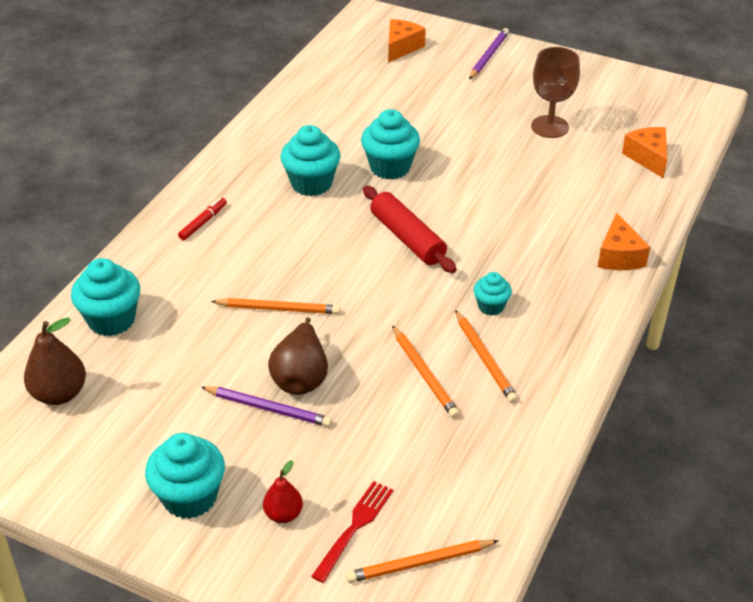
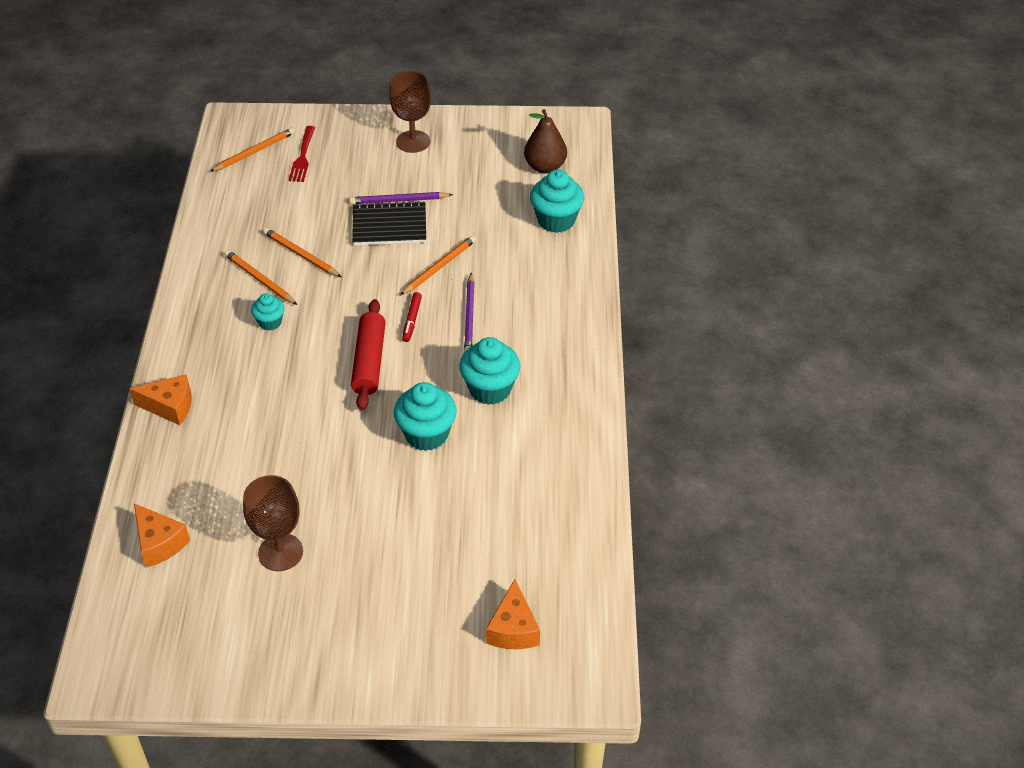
camera: 155 degrees right, 5 degrees up
(190, 497) = (413, 142): turquoise cupcake -> brown goblet
(203, 222) = (556, 318): red marker -> red marker (412, 320)
(278, 308) = (439, 267): orange pencil -> orange pencil turned 150 degrees clockwise
(283, 514) = (350, 150): red pear -> none
(301, 377) = (389, 226): brown pear -> black notebook
(407, 238) = (369, 361): red rolling pin -> red rolling pin turned 60 degrees clockwise
(488, 56) = (397, 655): purple pencil -> purple pencil (470, 316)
(619, 256) = (170, 406): orange cheese -> orange cheese turned 120 degrees clockwise

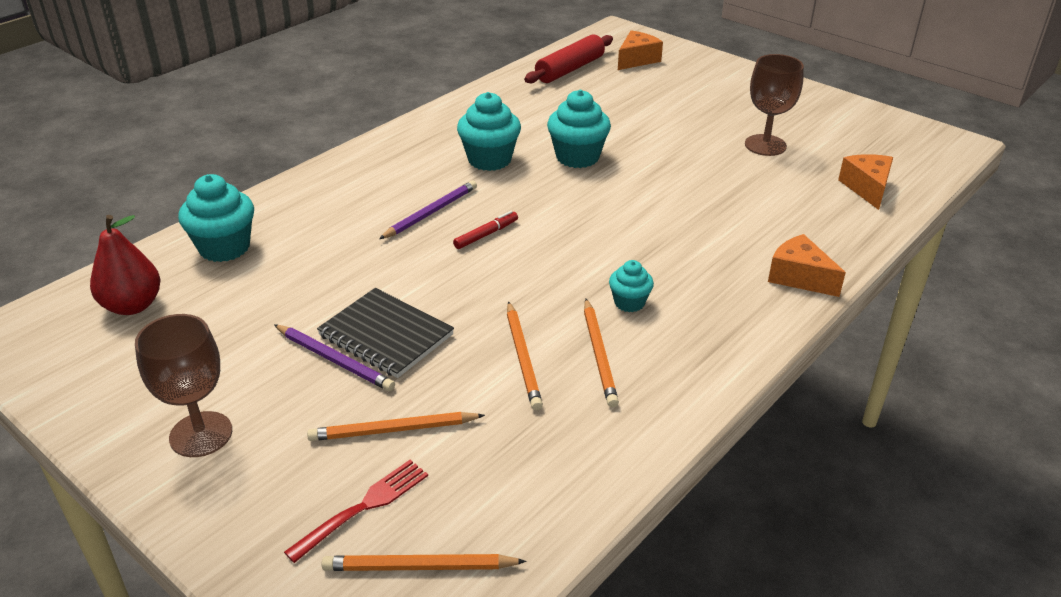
camera: 140 degrees left, 10 degrees down
(369, 361) = (566, 223): red rolling pin -> red rolling pin (570, 69)
(439, 267) = (397, 265): orange pencil -> orange pencil (393, 430)
(545, 167) = (132, 306): brown pear -> red pear

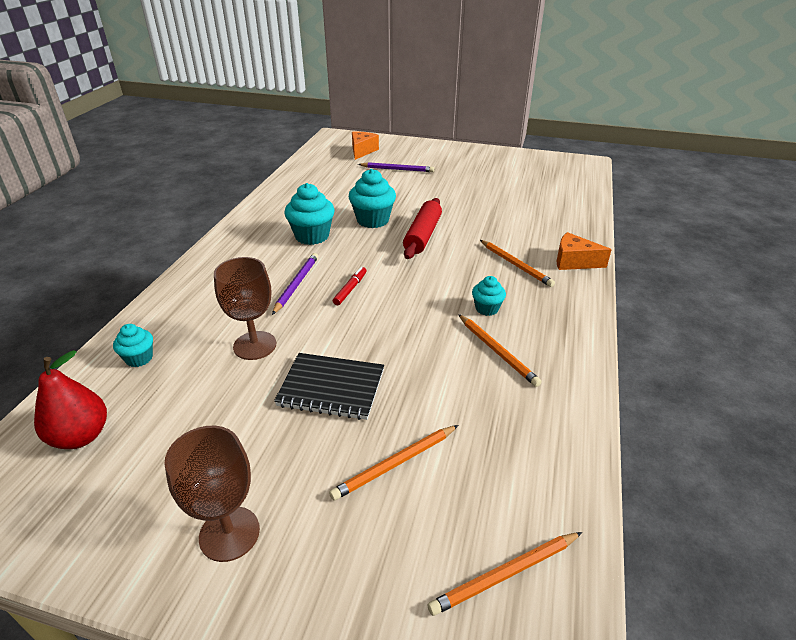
camera: 25 degrees left, 0 degrees up
(224, 247) = (139, 358): turquoise cupcake -> turquoise cupcake, size x0.57
(334, 360) = (304, 422): purple pencil -> purple pencil (397, 169)
(363, 507) = (421, 541): red fork -> none
(523, 357) = (447, 371): orange pencil -> orange pencil (515, 264)
(570, 69) = (322, 165): red rolling pin -> red rolling pin (423, 235)
(765, 145) = (485, 186): brown goblet -> brown goblet (255, 345)
(867, 188) = (564, 198): orange cheese -> none

